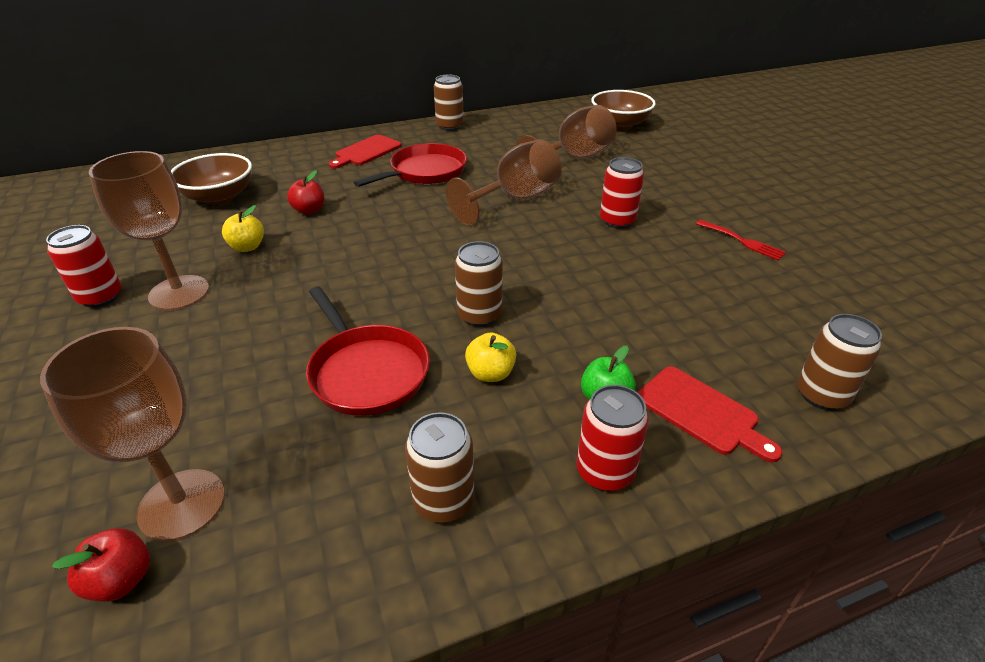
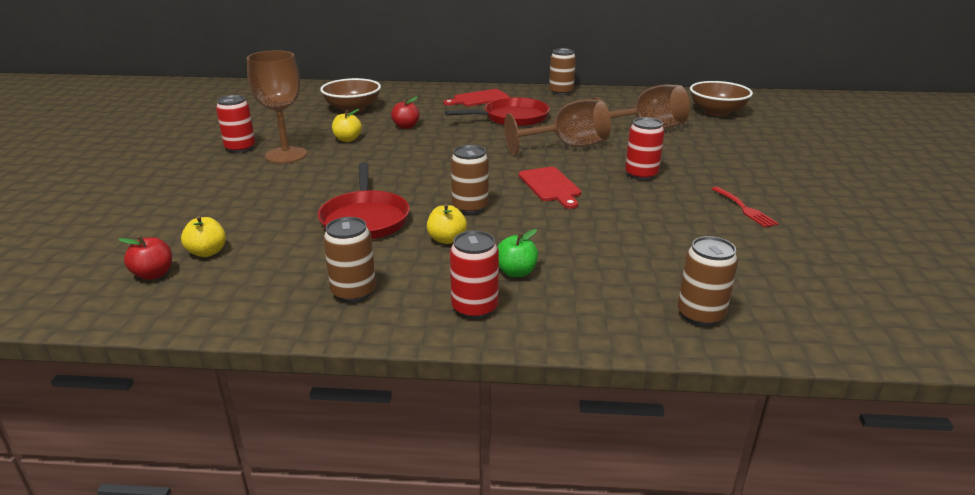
camera: 25 degrees right, 10 degrees down
(182, 504) = (207, 252): brown goblet -> yellow apple
(701, 412) = (583, 298): red cutting board -> red cutting board (550, 186)

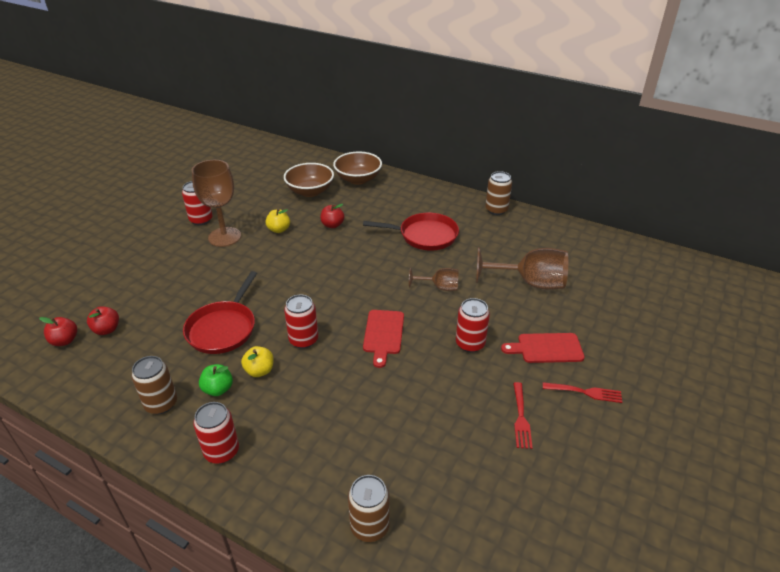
camera: 25 degrees right, 10 degrees up
(207, 252) = (107, 330): yellow apple -> red apple
(470, 207) = (303, 340): brown can -> red can
(479, 99) = (418, 202): red cutting board -> red cutting board (546, 348)
(516, 272) = (278, 425): green apple -> green apple (218, 389)
(568, 146) = (439, 287): brown goblet -> brown goblet, size x0.56
(717, 112) = (620, 277): brown bowl -> brown bowl (358, 179)
(776, 181) = (585, 392): none -> red fork

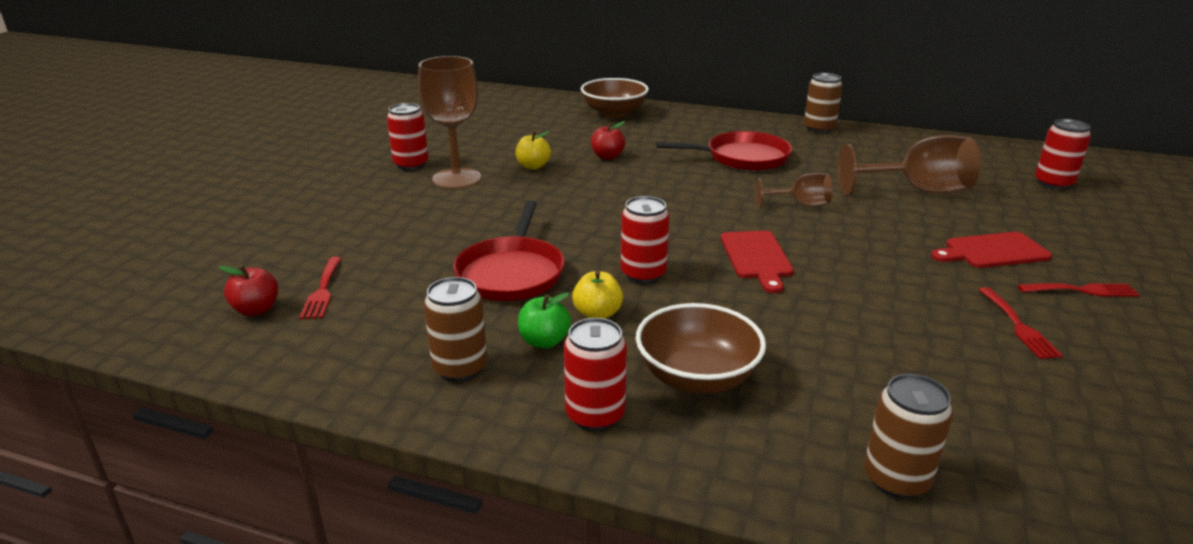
camera: 10 degrees left, 10 degrees down
(107, 330) = (322, 291): red apple -> red fork
(310, 191) = (554, 128): brown bowl -> brown bowl (697, 377)
(470, 344) = (885, 256): red can -> red can (1053, 183)

